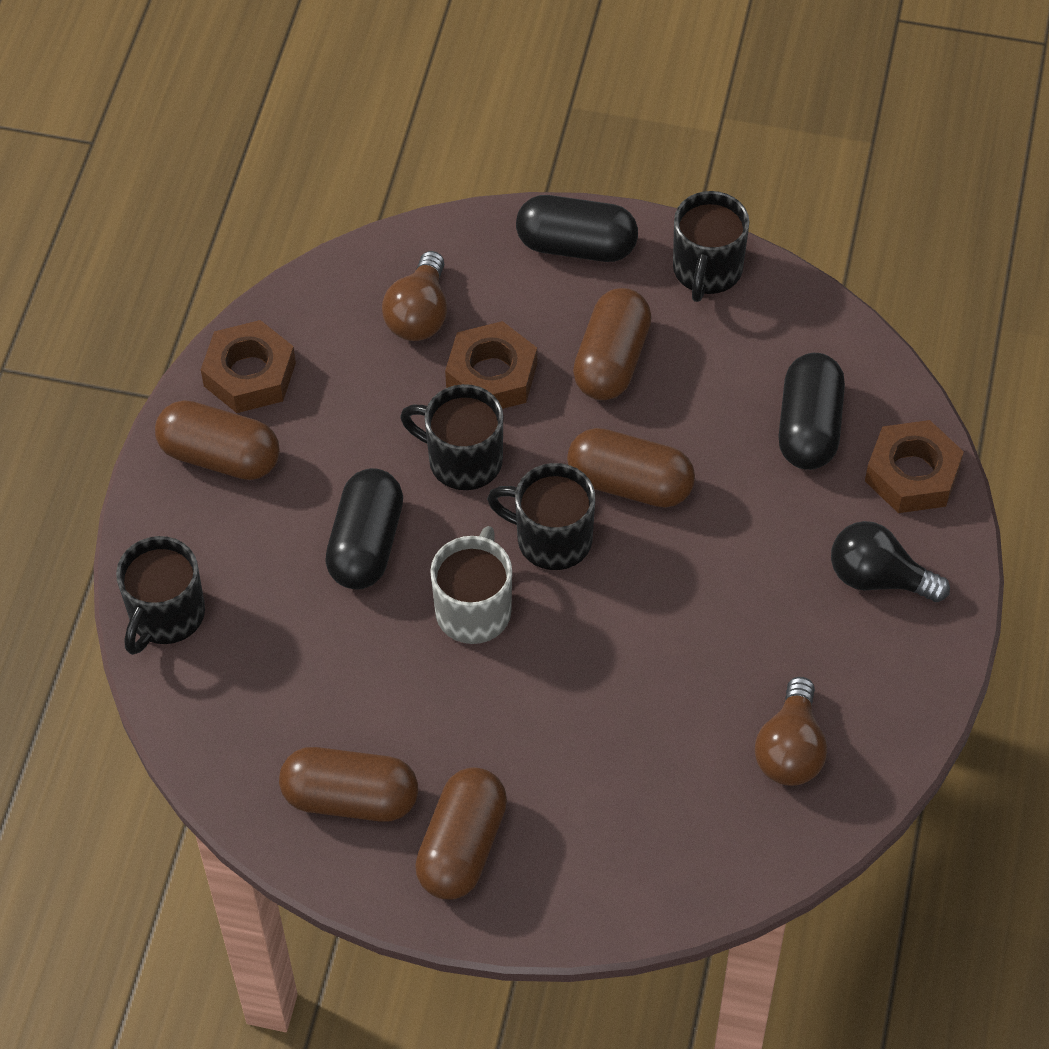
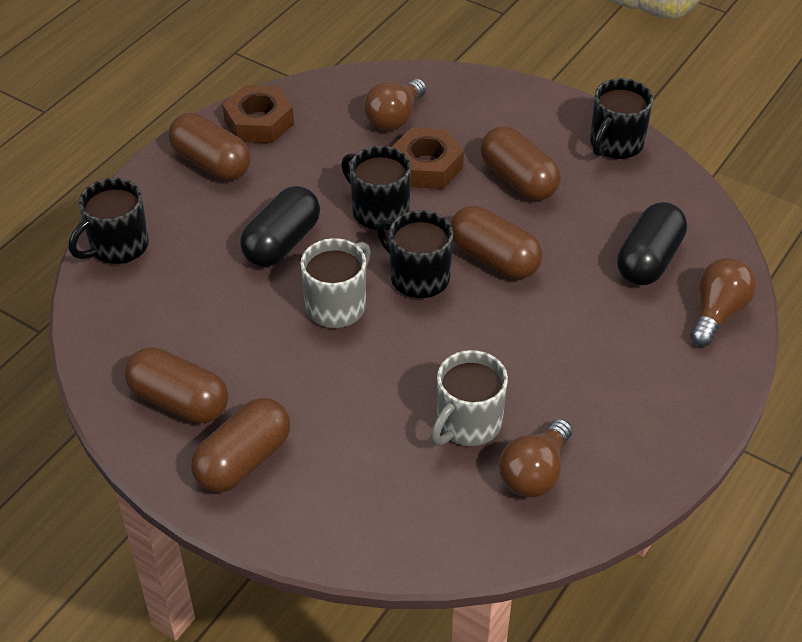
camera: 20 degrees right, 10 degrees down
(576, 246) = (527, 106): black capsule -> none
(611, 360) = (518, 180): brown capsule -> brown capsule turned 75 degrees counterclockwise
(692, 714) = (467, 424): none -> grey mug
(878, 578) = (660, 374): black light bulb -> none
(912, 474) = (717, 312): brown nut -> brown light bulb

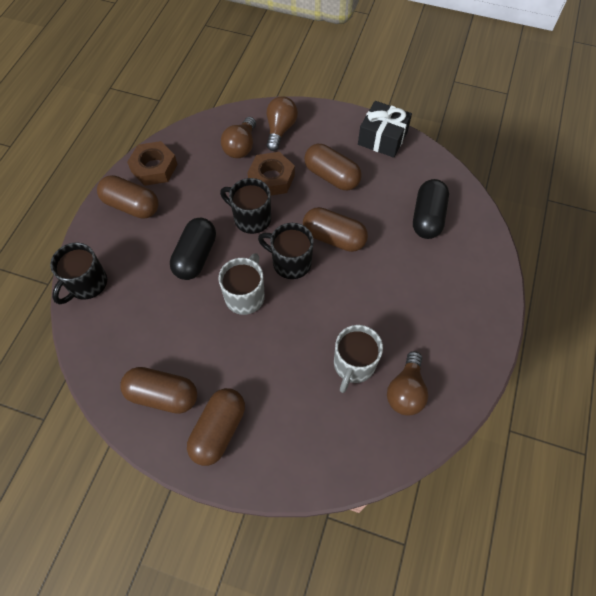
camera: 15 degrees left, 15 degrees up
(615, 144) = (382, 138): black mug -> black gift
(717, 312) = (479, 246): brown light bulb -> brown light bulb (280, 129)

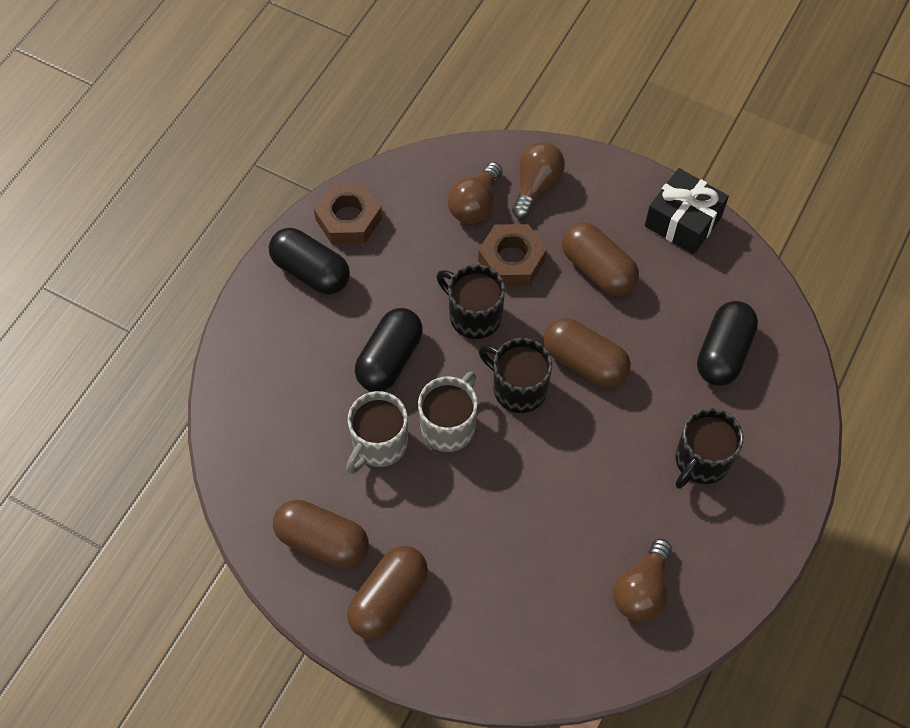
camera: 10 degrees right, 0 degrees up
(87, 284) = (239, 375): black mug -> black mug (700, 461)
(131, 206) = (311, 271): brown capsule -> black capsule
(353, 365) = (579, 544): grey mug -> grey mug (379, 444)

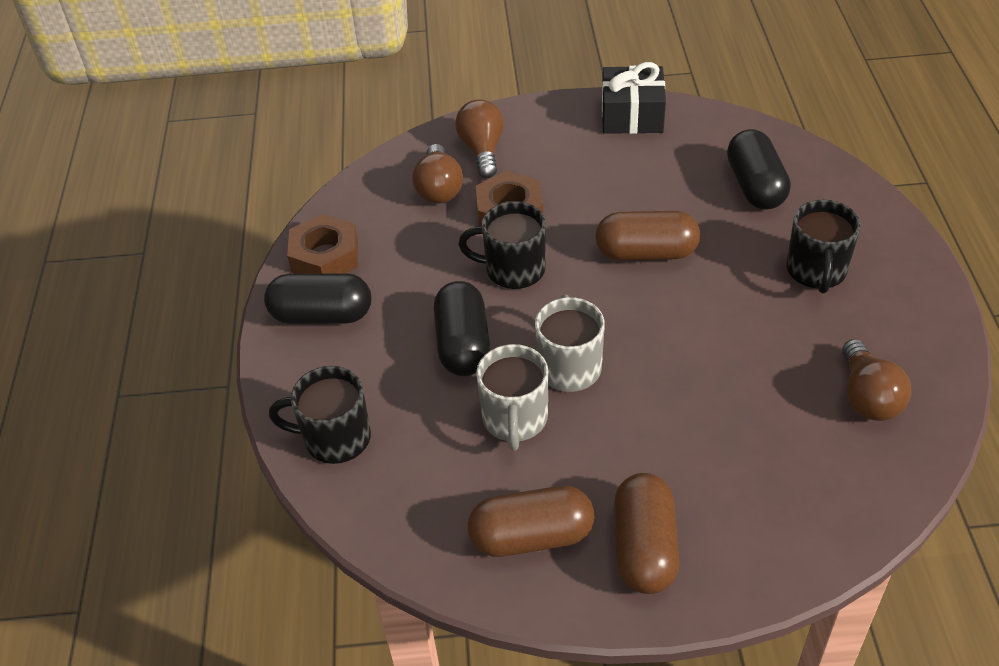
camera: 30 degrees left, 15 degrees down
(518, 388) = (605, 303): black mug -> black mug (335, 438)
(597, 270) = (593, 182): brown capsule -> none

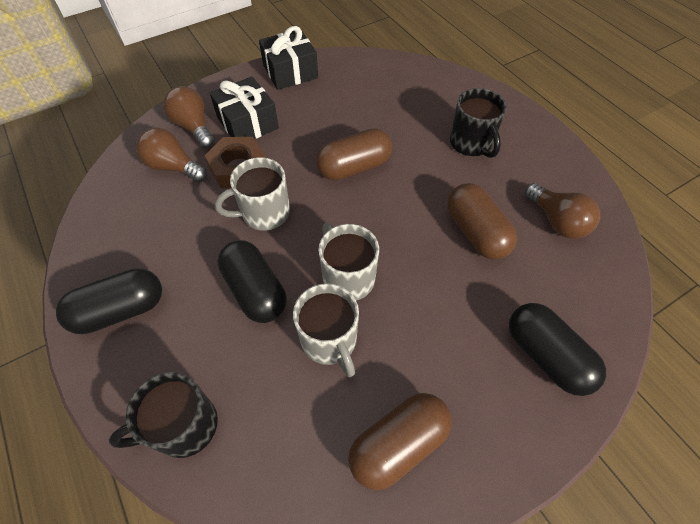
camera: 30 degrees left, 10 degrees up
(325, 256) = (100, 255): brown nut -> none
(439, 188) = (173, 167): brown light bulb -> brown light bulb turned 150 degrees clockwise
(513, 270) = (264, 213): black mug -> grey mug
(547, 163) = (248, 123): none -> black gift
(644, 547) = (487, 411): brown capsule -> brown capsule (476, 232)
(755, 186) = (399, 97): black capsule -> black capsule (546, 356)

